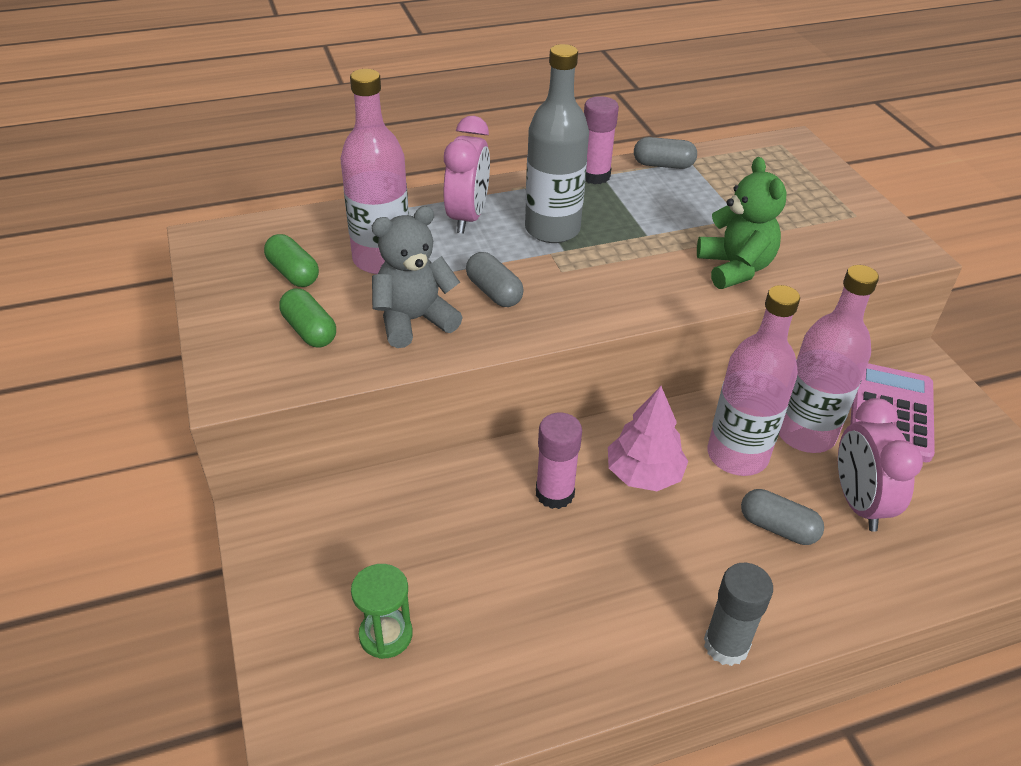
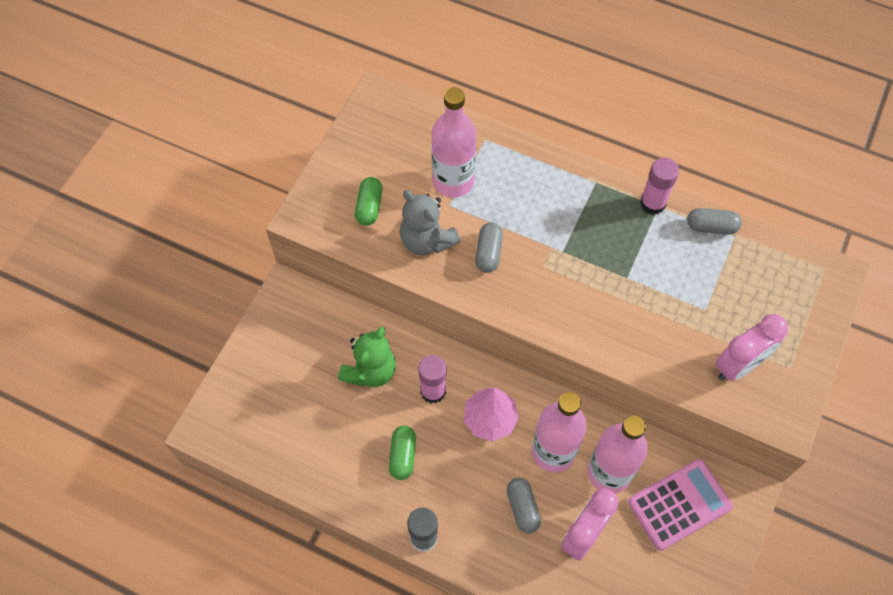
camera: 45 degrees right, 20 degrees up
(293, 273) = (398, 157): green capsule -> green capsule (402, 456)
(386, 635) = (285, 397): green hourglass -> none
(414, 320) = (426, 240): grey teddy bear -> grey teddy bear turned 150 degrees counterclockwise
(468, 217) = (534, 183): pink clock -> pink clock (739, 365)
(552, 229) = (574, 230): grey bottle -> none
(663, 165) = (711, 227): grey capsule -> grey capsule turned 45 degrees counterclockwise
(735, 268) = (649, 345): green teddy bear -> green teddy bear (370, 371)

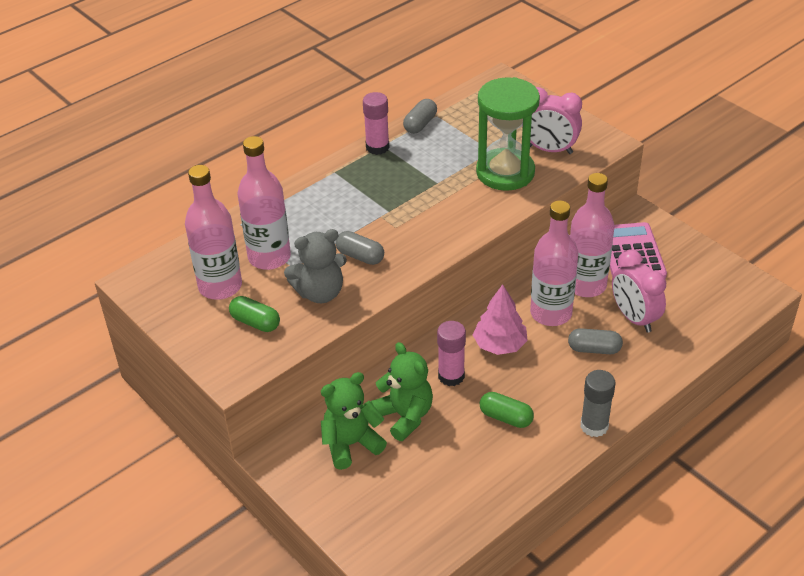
camera: 65 degrees left, 20 degrees down
(323, 341) = (351, 444): none -> green teddy bear
(400, 161) = (220, 286): none -> pink bottle
(677, 335) = (505, 172): none -> green hourglass
(739, 365) = (549, 150): pink clock -> pink clock turned 120 degrees clockwise

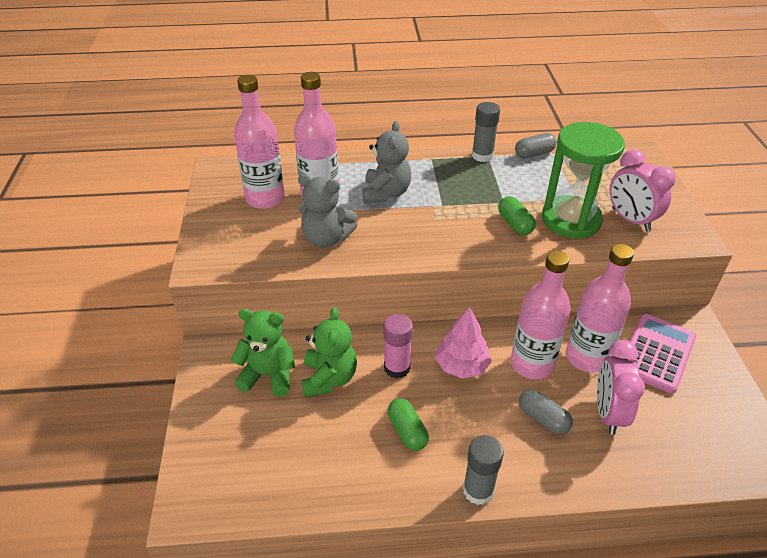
camera: 35 degrees right, 0 degrees up
(255, 322) = (259, 236): green capsule -> green capsule (515, 224)
(328, 225) = (386, 193): none -> grey teddy bear
(360, 256) = (385, 227): grey capsule -> none
(377, 147) = (482, 156): pink glue stick -> grey glue stick

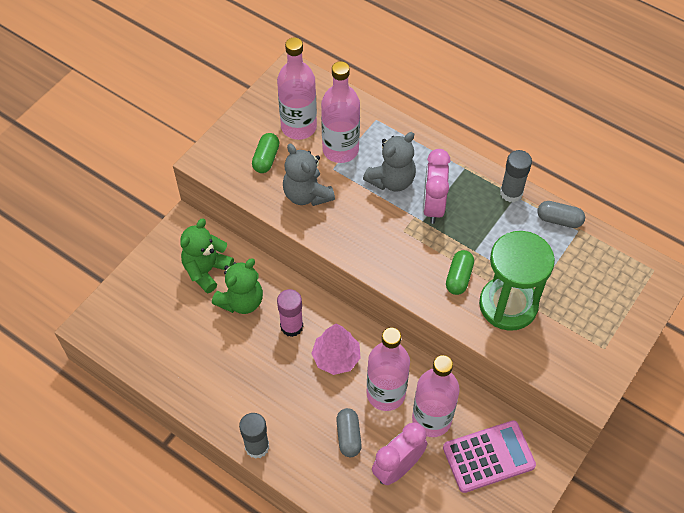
camera: 40 degrees right, 15 degrees up
(268, 375) = (206, 270): green teddy bear -> green teddy bear turned 105 degrees counterclockwise
(407, 431) = (253, 375): green capsule -> green capsule (266, 159)
(630, 220) = (558, 339): pink clock -> pink clock (433, 206)

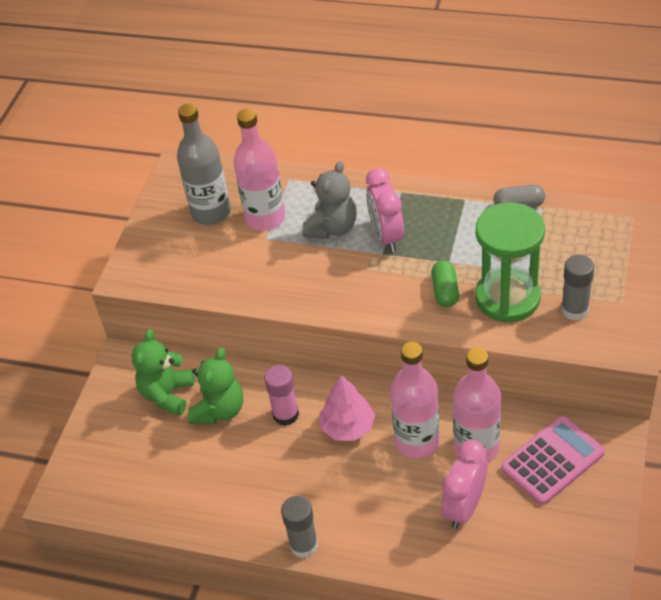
camera: 15 degrees left, 10 degrees down
(266, 159) = (190, 253): green capsule -> none
(298, 127) = (211, 212): pink bottle -> grey bottle
(307, 194) = (250, 271): grey teddy bear -> none
(348, 436) = (397, 497): grey capsule -> none
(511, 193) = (459, 198): grey glue stick -> grey glue stick (574, 310)

